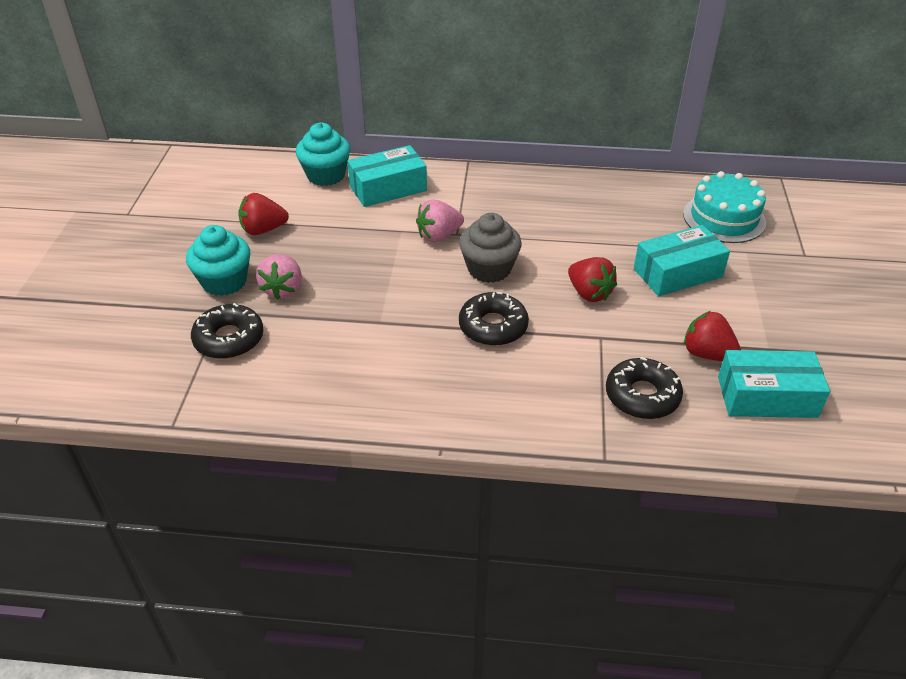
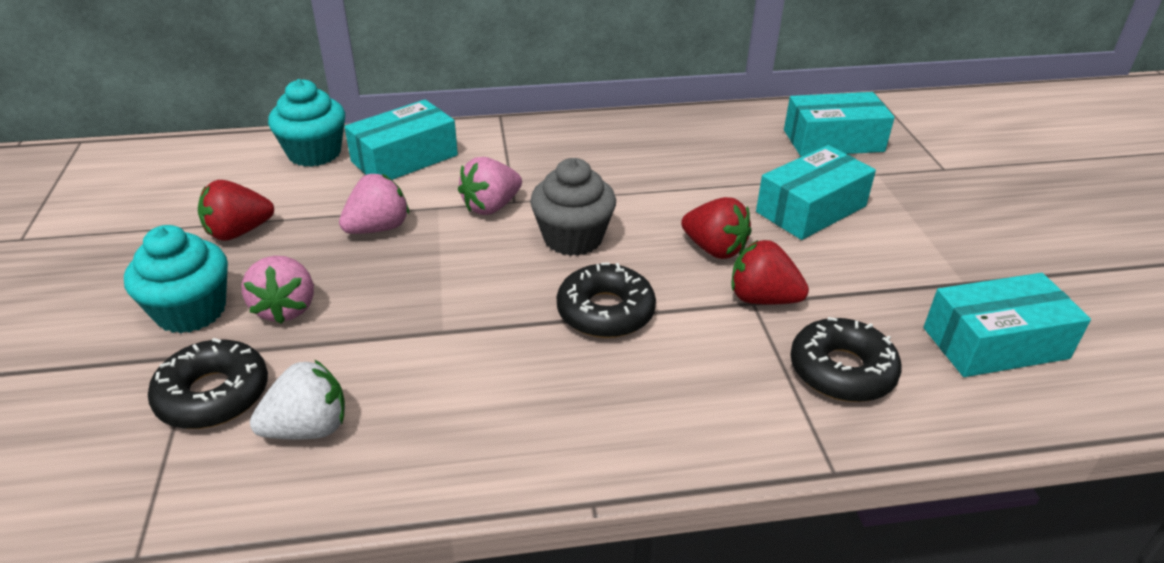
camera: 15 degrees left, 5 degrees down
(281, 370) = (308, 428): none -> white strawberry
(356, 241) = (378, 228): none -> pink strawberry
(707, 354) = (895, 301): red strawberry -> red strawberry (762, 299)
(724, 218) = (833, 141): turquoise cake -> turquoise box

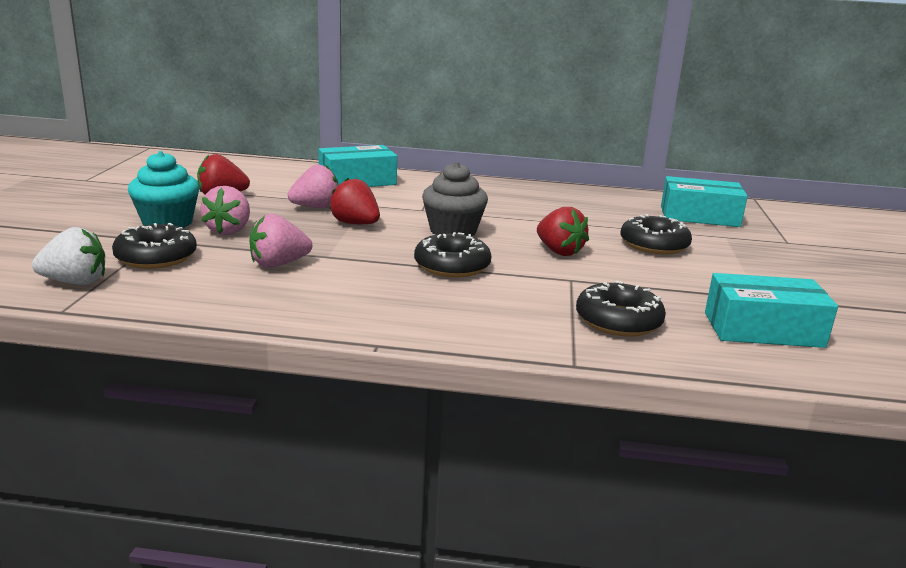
camera: 15 degrees right, 15 degrees down
(308, 428) = (206, 280): white strawberry -> white strawberry (75, 282)
(314, 153) = (297, 171): turquoise cupcake -> none
(491, 206) = (403, 209): pink strawberry -> pink strawberry (278, 264)
(762, 299) = (579, 279): red strawberry -> red strawberry (355, 224)
(811, 209) = (654, 245): turquoise box -> black donut

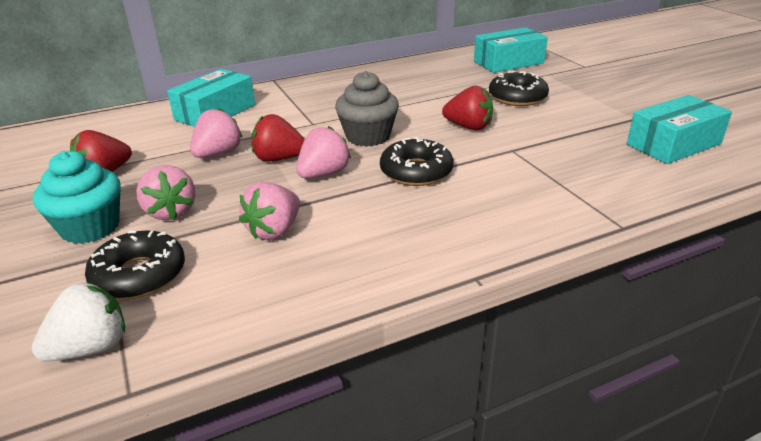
camera: 30 degrees left, 10 degrees up
(373, 244) = (323, 174): none -> pink strawberry
(618, 321) = (592, 174): black donut -> none

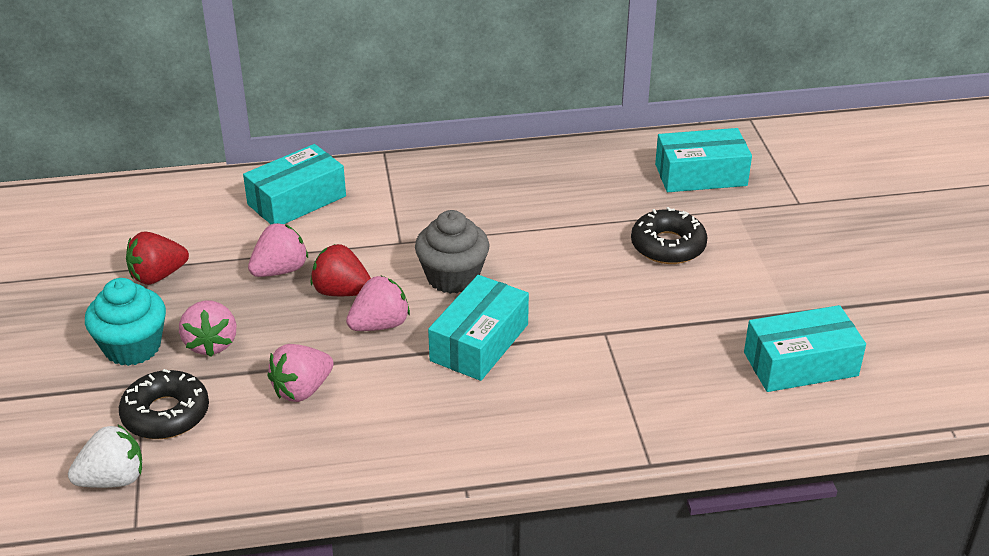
camera: 15 degrees right, 5 degrees up
(416, 171) = (479, 342): black donut -> turquoise box
(468, 127) = (576, 285): red strawberry -> none

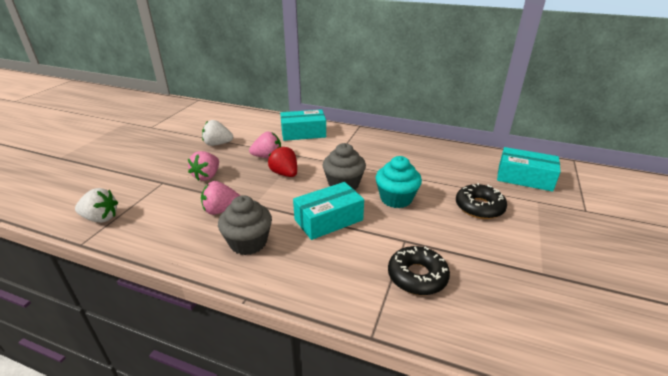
camera: 30 degrees right, 5 degrees down
(132, 347) = (176, 167): turquoise cupcake -> turquoise cupcake (396, 199)
(158, 276) = (218, 144): red strawberry -> white strawberry
(166, 414) = (155, 198): black donut -> black donut (417, 276)
(380, 325) = (287, 194): pink strawberry -> none
(396, 420) = (248, 242): none -> grey cupcake
(800, 364) = (533, 313): turquoise box -> none

